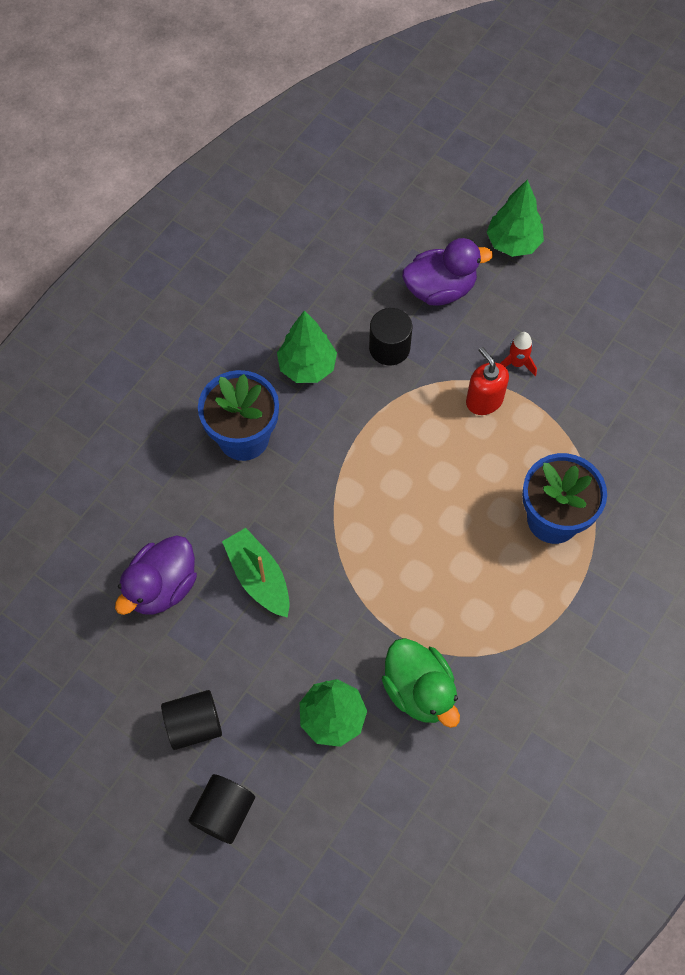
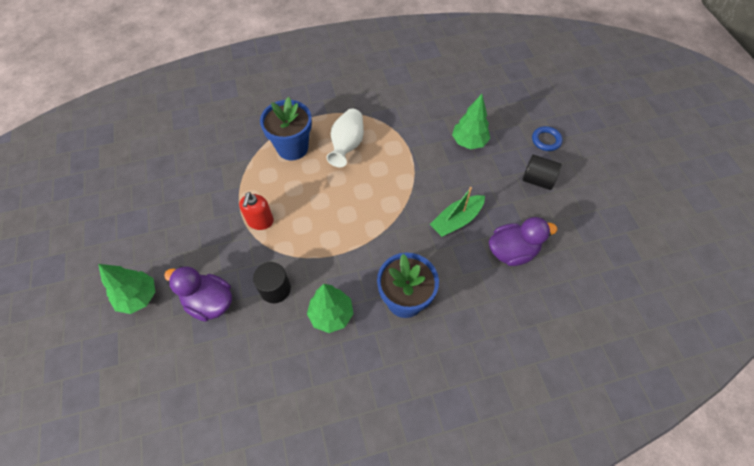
camera: 140 degrees left, 5 degrees down
(224, 812) = (546, 140): black cylinder -> blue ring
(258, 577) = (456, 220): green boat -> green boat turned 45 degrees clockwise
(419, 690) = (421, 127): green duck -> none
(489, 578) = (347, 145): none -> white vase
(516, 363) = (222, 227): red rocket -> none

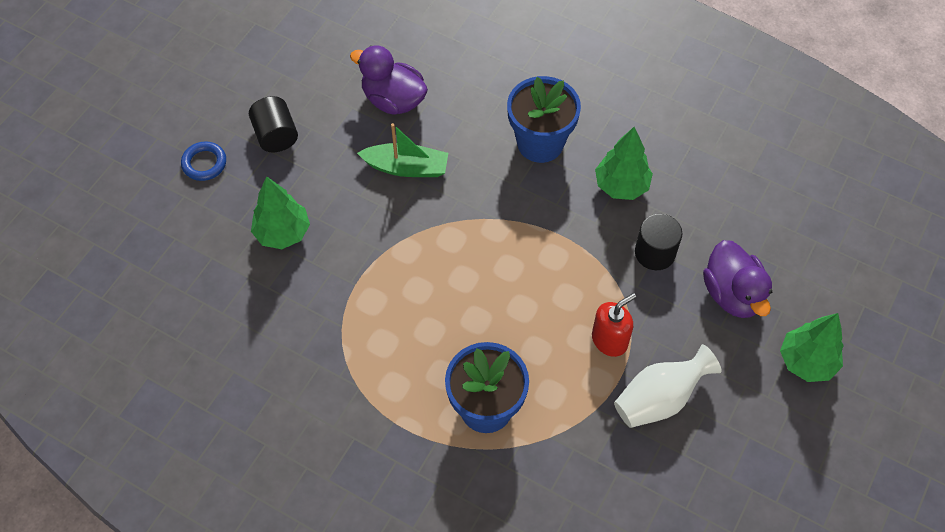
camera: 135 degrees left, 0 degrees up
(347, 145) = (419, 351): white vase -> white vase (659, 399)

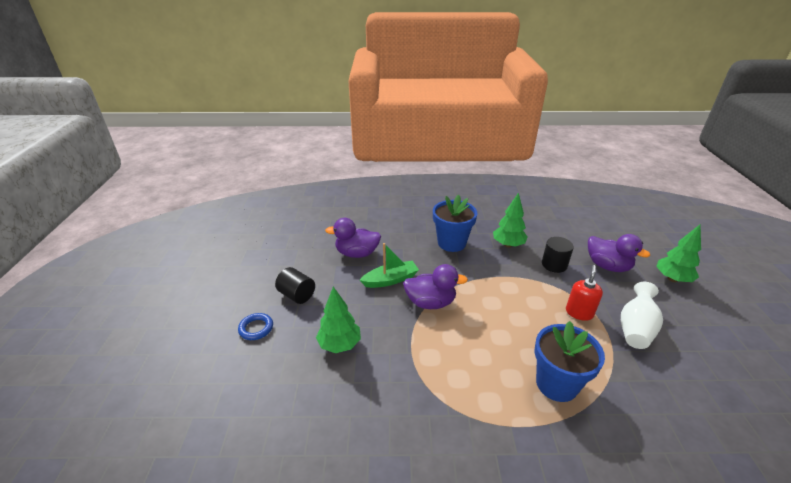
camera: 30 degrees left, 25 degrees down
(430, 228) = (430, 302): none -> purple duck

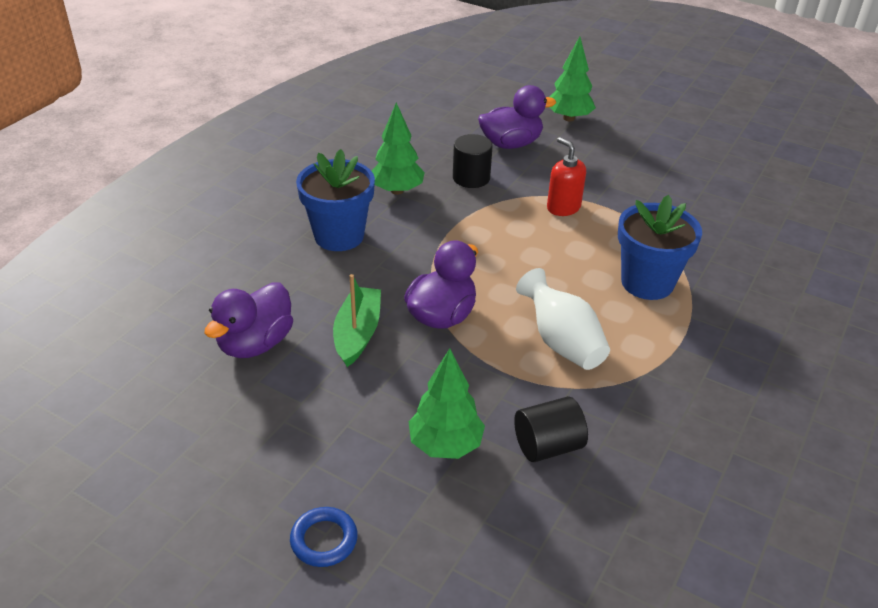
camera: 60 degrees left, 5 degrees up
(297, 295) = (288, 457): black cylinder -> black cylinder (547, 446)
(635, 329) = (615, 186): white vase -> white vase (561, 342)

